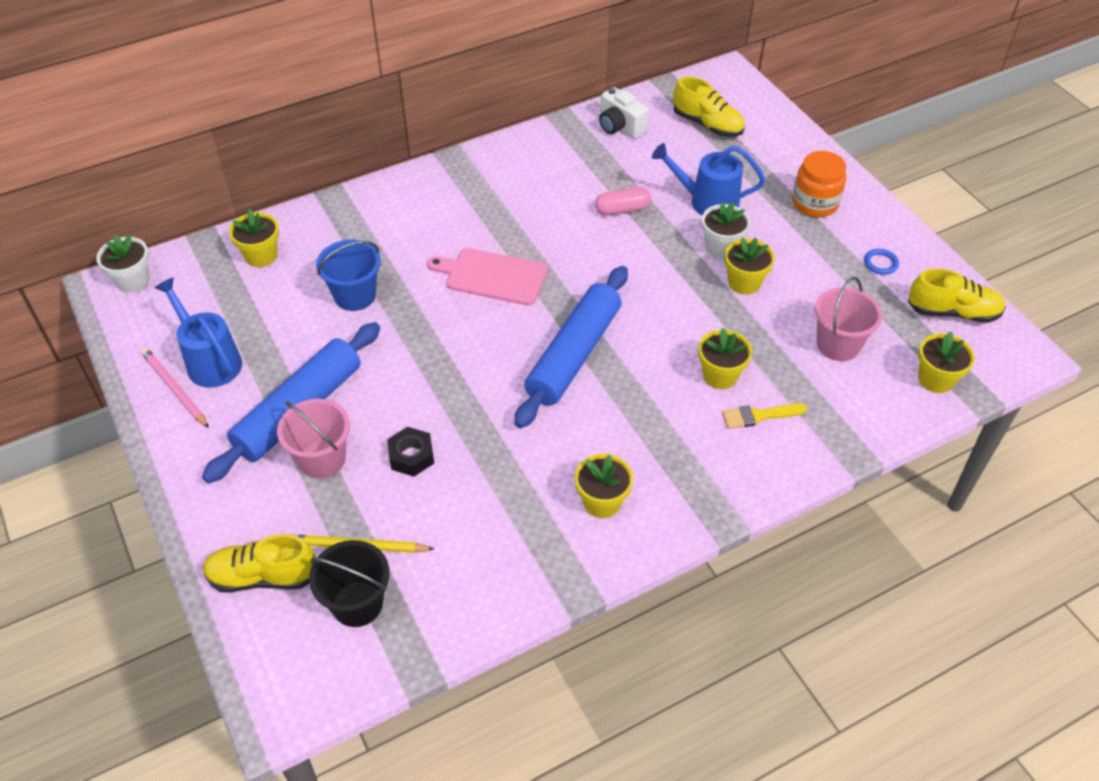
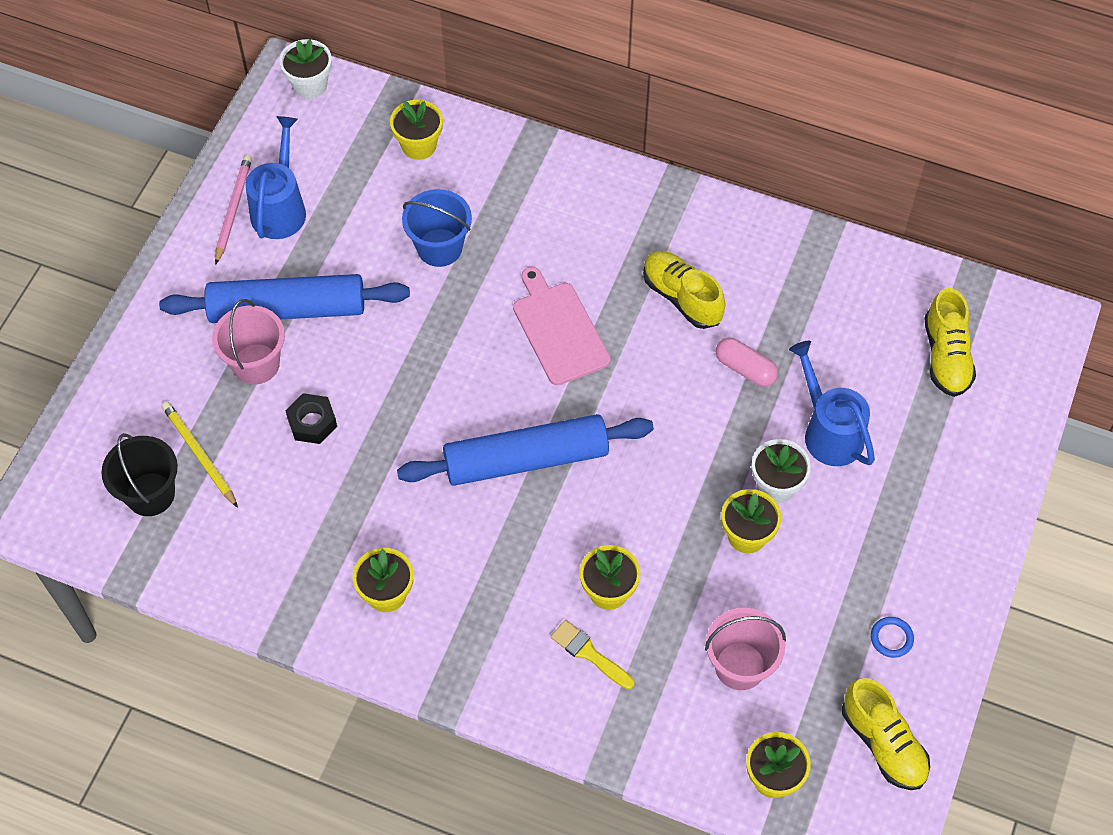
camera: 50 degrees right, 10 degrees up
(263, 577) = (122, 414): yellow shoe -> yellow shoe (682, 297)
(620, 127) = (862, 284): white camera -> none
(815, 203) = (923, 527): orange jar -> none

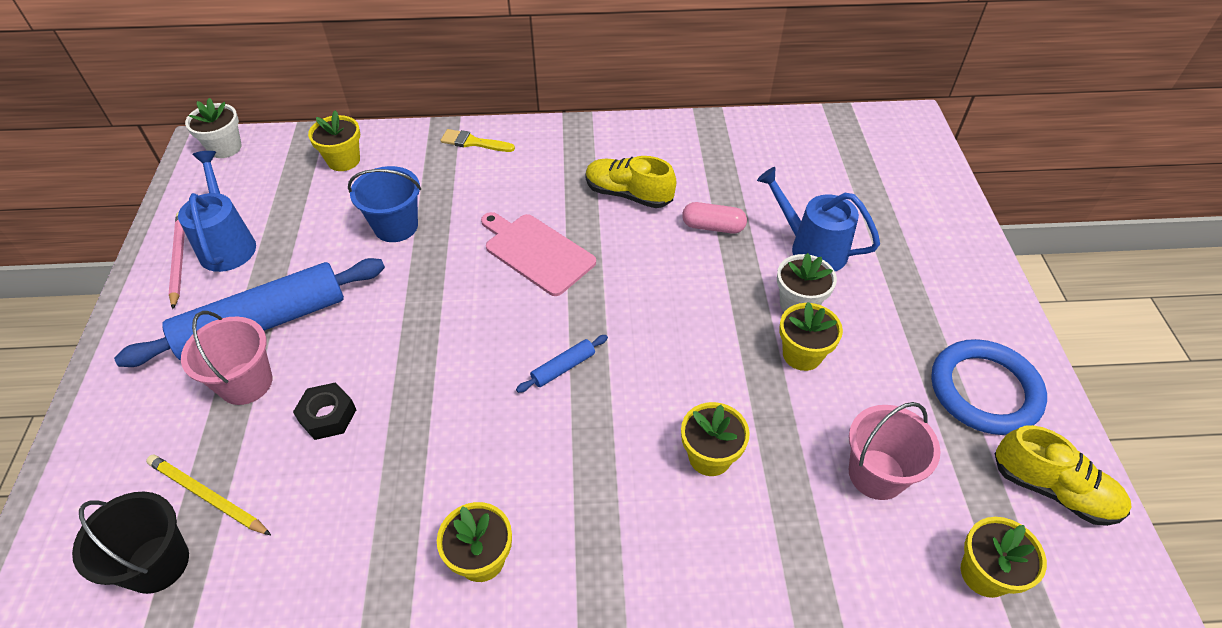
camera: 25 degrees left, 10 degrees down
(526, 459) = (563, 368): blue rolling pin -> blue rolling pin, size x0.40
(589, 653) = (727, 527): yellow brush -> yellow brush (473, 142)
(891, 638) = (984, 390): blue ring -> blue ring, size x2.49
(946, 356) = (859, 166): yellow shoe -> none

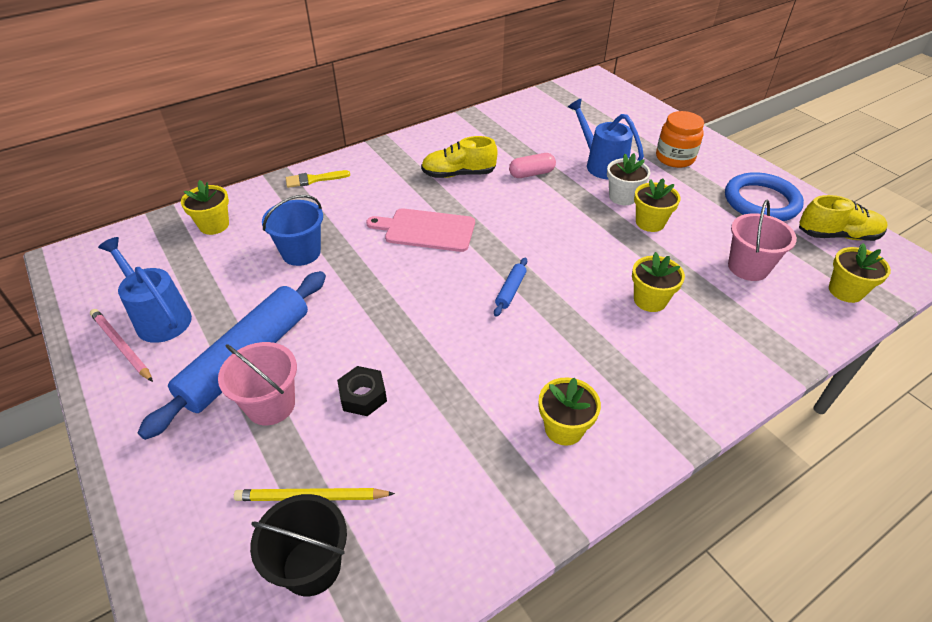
camera: 30 degrees left, 5 degrees down
(225, 148) = (91, 252): white flower pot -> none
(811, 248) = (601, 164): blue watering can -> blue watering can turned 45 degrees clockwise
(918, 277) = (675, 158): none -> orange jar

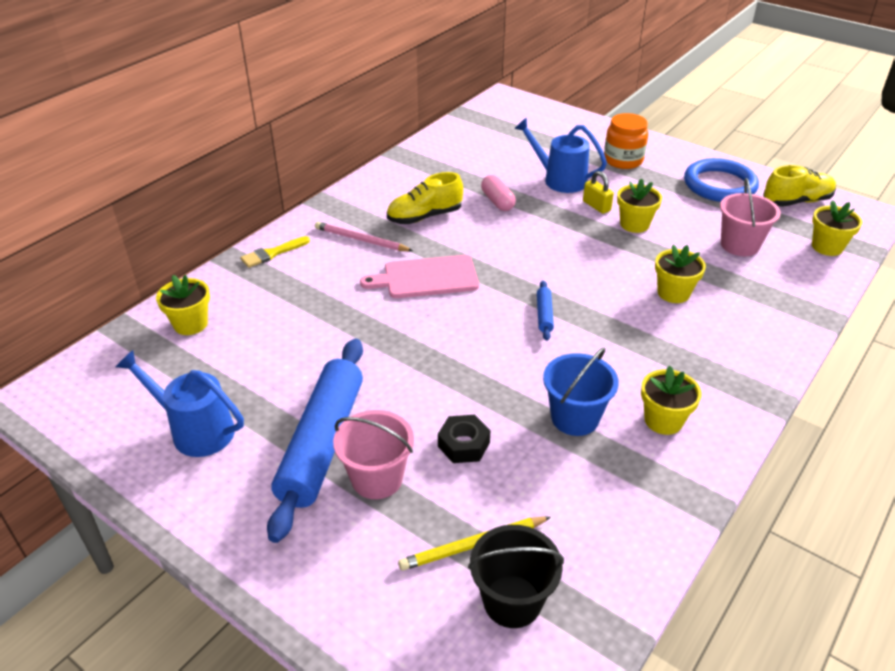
camera: 20 degrees left, 5 degrees down
(121, 346) = (172, 469): pink pencil -> pink pencil (361, 240)
(301, 253) = (309, 329): blue bucket -> blue bucket (575, 418)
(531, 173) = (497, 201): pink capsule -> pink capsule turned 75 degrees counterclockwise
(622, 197) = (596, 206): white flower pot -> yellow padlock

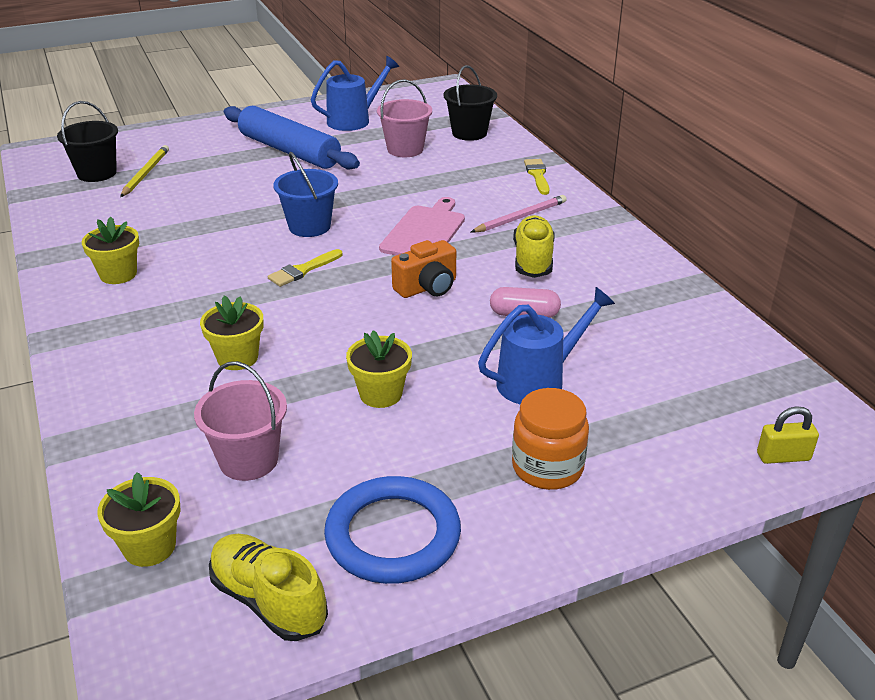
camera: 120 degrees right, 5 degrees down
(190, 324) = (469, 133): yellow flower pot -> black bucket
(377, 478) = (236, 160): pink bucket -> pink bucket (405, 149)
(463, 444) = (219, 192): black nut -> none
(506, 248) = (427, 287): none -> orange camera
(544, 315) = (303, 270): blue rolling pin -> yellow brush
(575, 418) = (178, 239): blue bucket -> blue bucket (309, 226)
(596, 206) = (448, 383): yellow padlock -> yellow padlock (783, 457)
(796, 201) = (269, 600): yellow shoe -> yellow shoe turned 120 degrees clockwise

